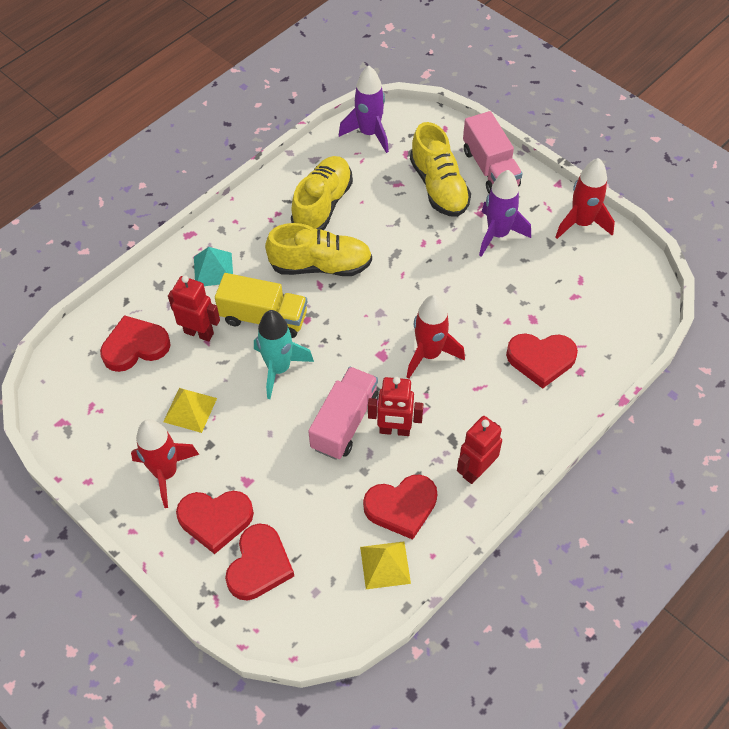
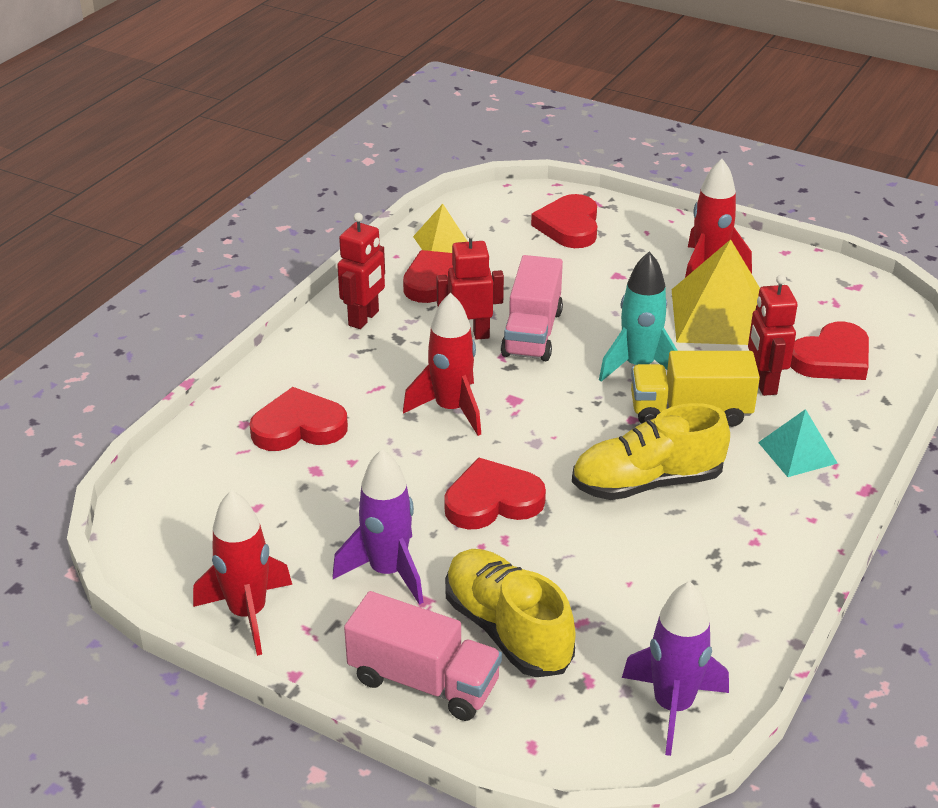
camera: 165 degrees right, 20 degrees down
(190, 410) = (720, 316): yellow pyramid -> yellow pyramid, size x1.83
(199, 332) = (763, 384): red robot -> red robot turned 75 degrees clockwise
(215, 520) = (632, 246): red heart -> red heart (492, 501)
(322, 205) = (690, 566): yellow shoe -> none
(490, 168) = (424, 681): pink truck -> pink truck turned 150 degrees clockwise

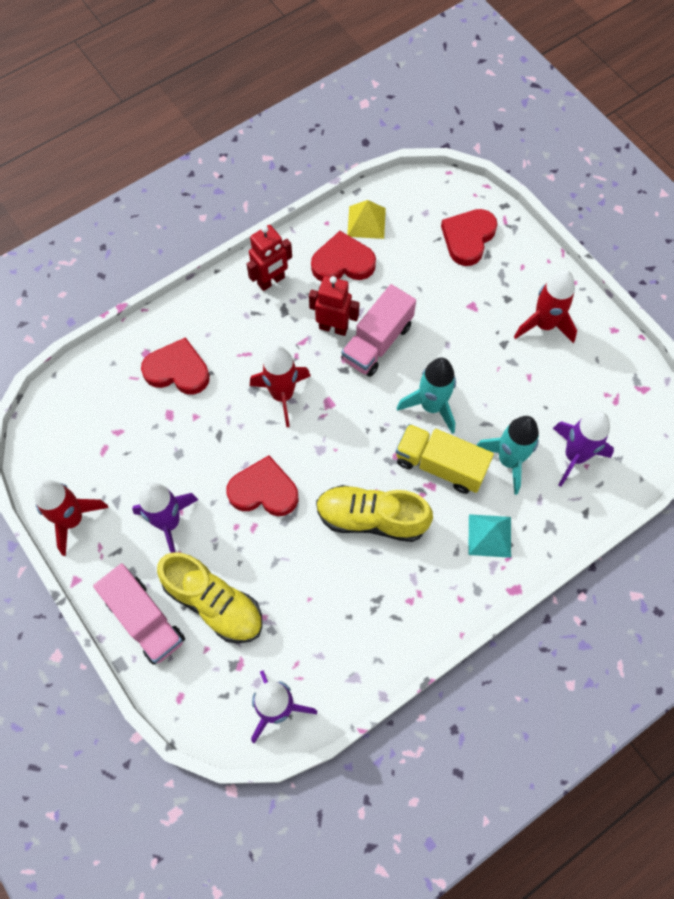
camera: 25 degrees right, 30 degrees up
(507, 630) = (214, 603): yellow shoe -> yellow shoe turned 135 degrees clockwise
(720, 316) = (520, 379): yellow pyramid -> none
(763, 384) = (508, 460): red robot -> turquoise rocket
(832, 358) = (574, 456): red heart -> purple rocket

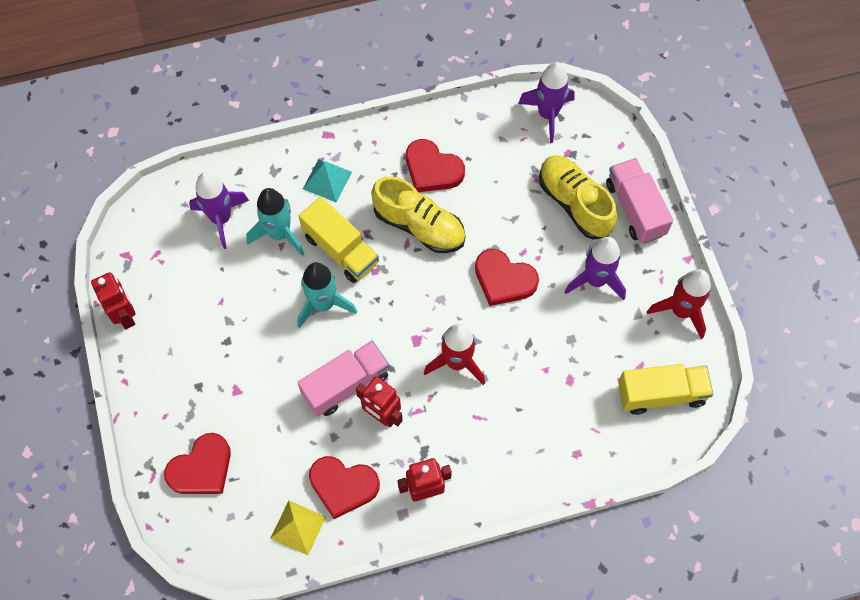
camera: 160 degrees left, 0 degrees up
(77, 430) = (661, 394): none -> yellow truck
(177, 370) = (550, 422): red heart -> red heart (432, 169)
(544, 325) = (178, 346): red rocket -> none
(608, 335) = (125, 315): none -> red robot

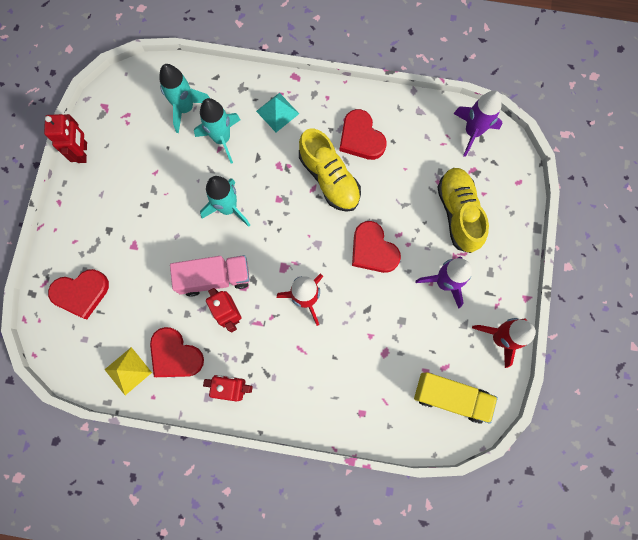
camera: 25 degrees right, 10 degrees up
(221, 218) = (185, 108): purple rocket -> turquoise rocket
(341, 249) = (261, 171): yellow truck -> none
(635, 209) = (504, 239): pink truck -> none

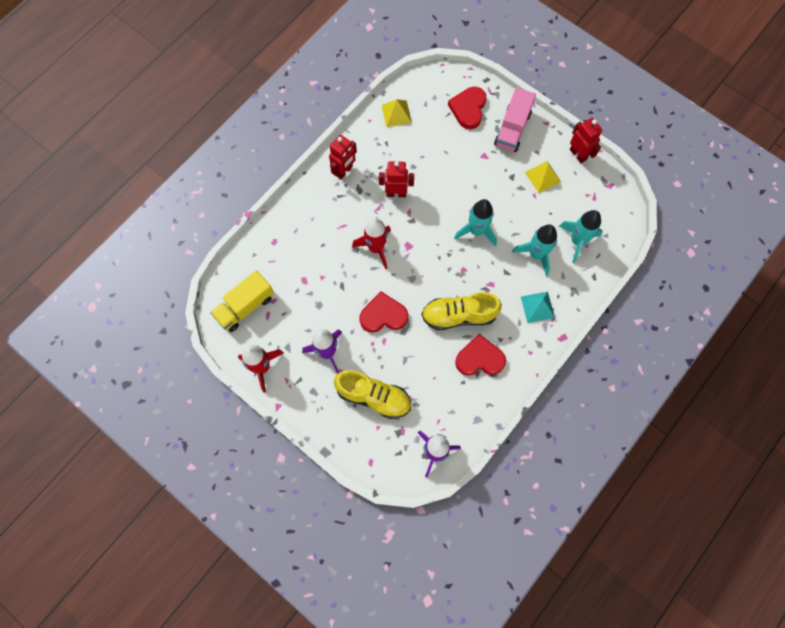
camera: 120 degrees right, 5 degrees down
(82, 152) = (578, 154): red robot -> red robot turned 150 degrees counterclockwise
(128, 174) = (542, 177): none -> yellow pyramid
(175, 355) = (389, 146): red heart -> none
(215, 278) = (428, 196): pink truck -> pink truck (512, 129)

